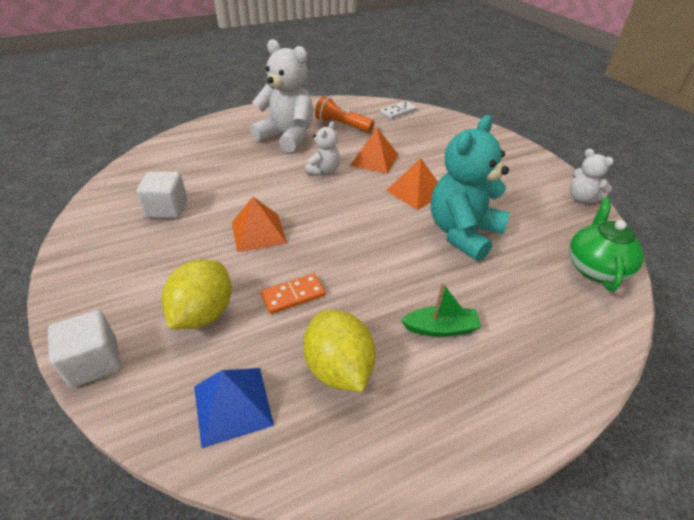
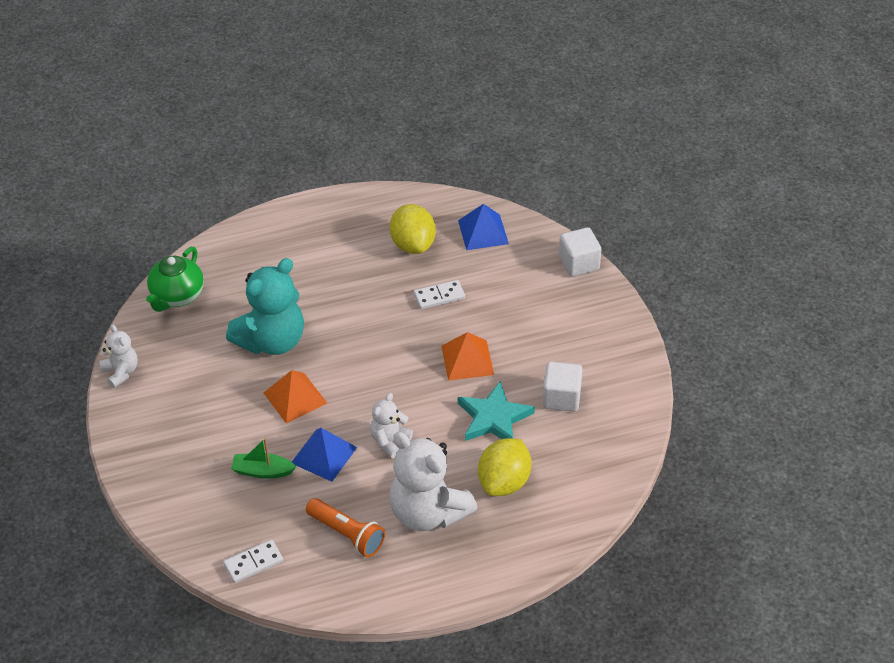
camera: 170 degrees left, 5 degrees up
(203, 314) = (509, 289): yellow lemon -> yellow lemon (504, 482)
(234, 190) = (494, 418): none -> turquoise star
(293, 295) = (439, 296): orange domino -> white domino
(374, 160) = (324, 455): orange pyramid -> blue pyramid
(441, 328) = (332, 262): green boat -> green boat (262, 471)

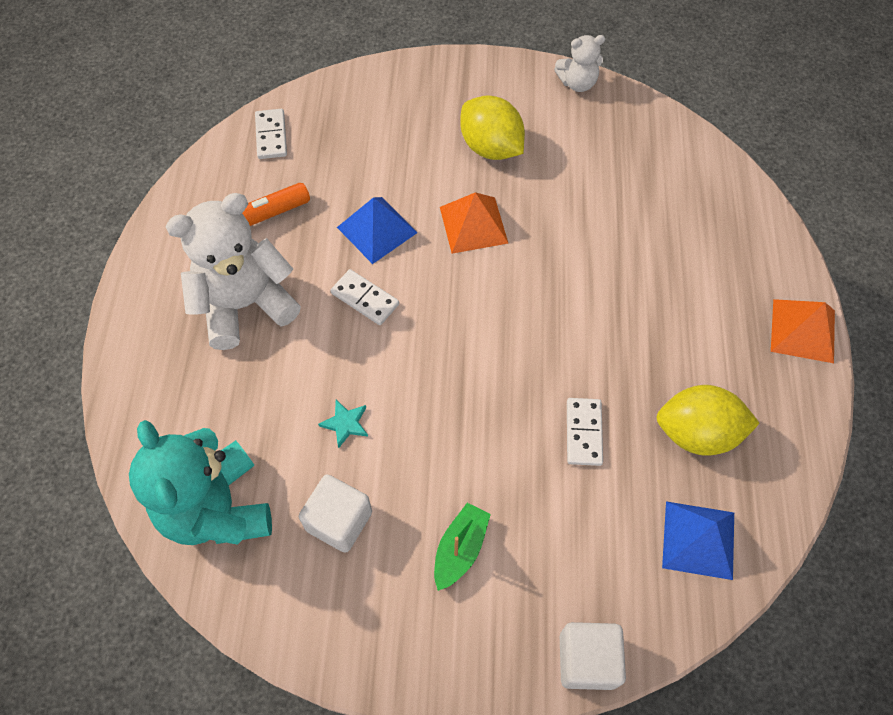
camera: 110 degrees right, 15 degrees up
(177, 296) = (679, 152): green teapot -> none
(262, 471) = (382, 170): green boat -> green boat (460, 549)
(272, 341) = (572, 225): turquoise teddy bear -> turquoise teddy bear (217, 508)
(390, 441) = (365, 299): white teddy bear -> white domino
(467, 360) = (455, 427): orange pyramid -> orange pyramid (803, 330)
(494, 418) = (345, 424): turquoise star -> turquoise star, size x0.48
(504, 482) = (243, 398): yellow lemon -> yellow lemon (491, 147)

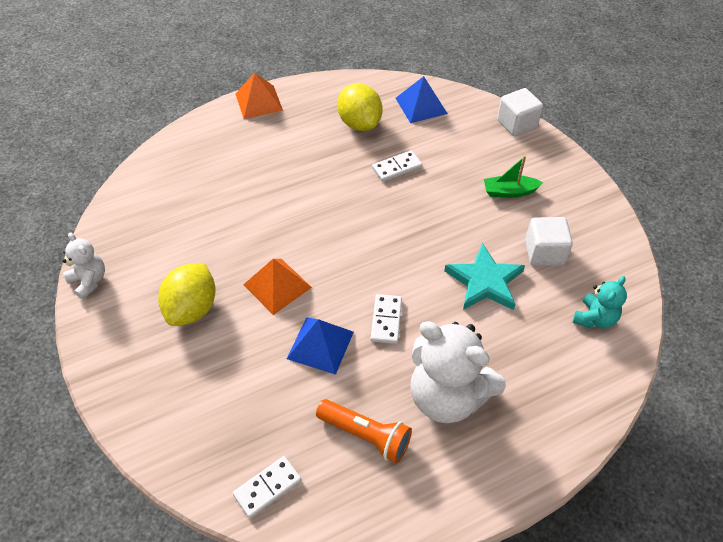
camera: 120 degrees left, 10 degrees down
(217, 508) = (594, 319): turquoise teddy bear -> turquoise teddy bear, size x0.51
(345, 424) = (485, 281): turquoise star -> turquoise star, size x2.08

